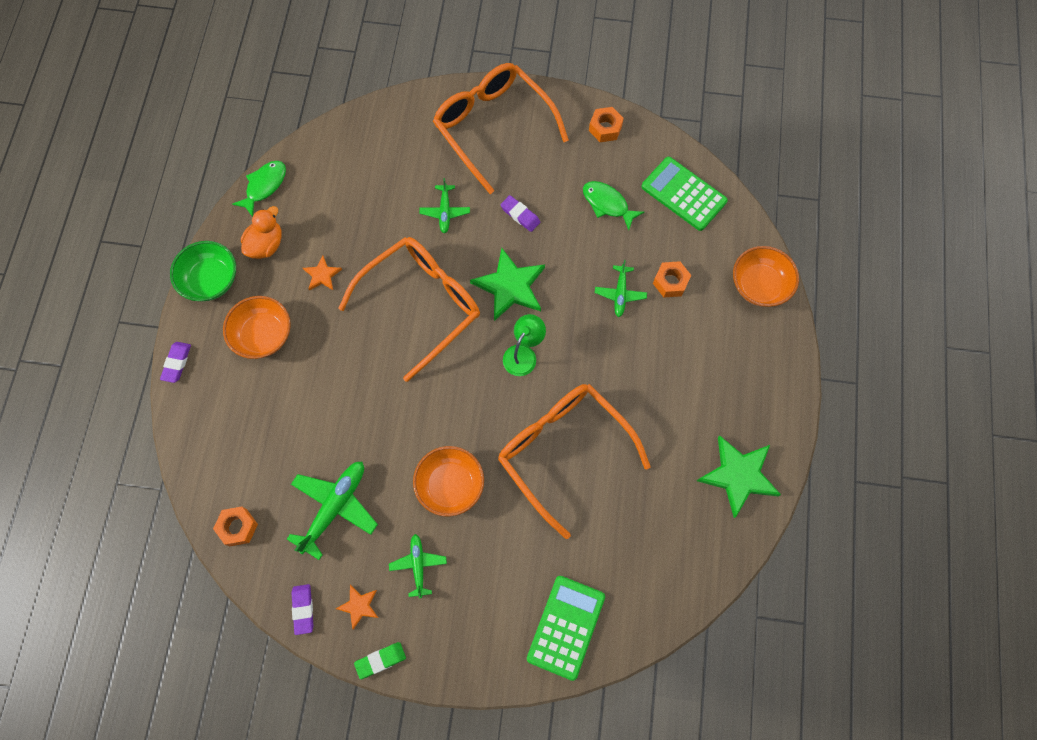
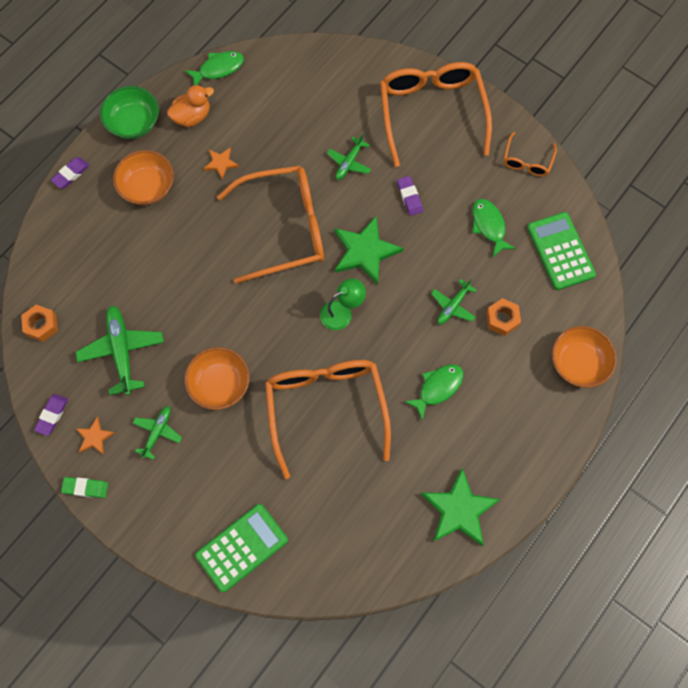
camera: 30 degrees right, 0 degrees up
(335, 507) = (122, 351): green plane -> green plane turned 75 degrees counterclockwise
(605, 128) = (527, 161): orange nut -> orange glasses
(652, 376) = (437, 388): none -> green fish

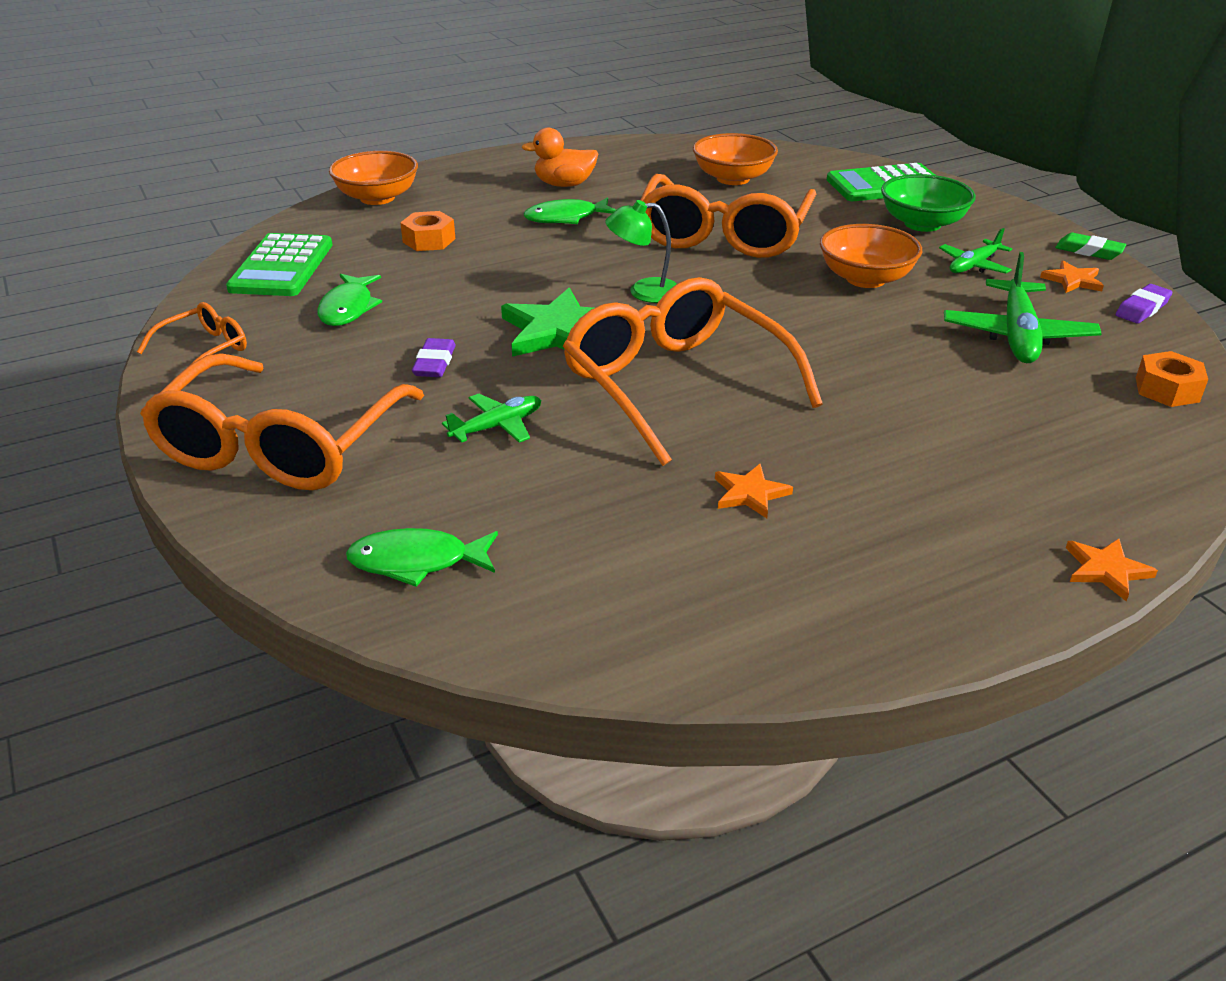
camera: 155 degrees left, 35 degrees down
(71, 174) = (1106, 570): purple eraser -> orange star
(134, 123) = (931, 618): green bowl -> green bowl (922, 224)
(147, 187) = (924, 502): orange bowl -> orange bowl (733, 178)
(192, 116) = (779, 587): orange duck -> orange duck (564, 185)
(218, 69) = (669, 660): green fish -> green fish (417, 562)
(284, 228) = (675, 384): orange glasses -> orange glasses turned 45 degrees clockwise
(453, 306) = (481, 262): green plane -> none
(459, 510) = (616, 158): green star -> none

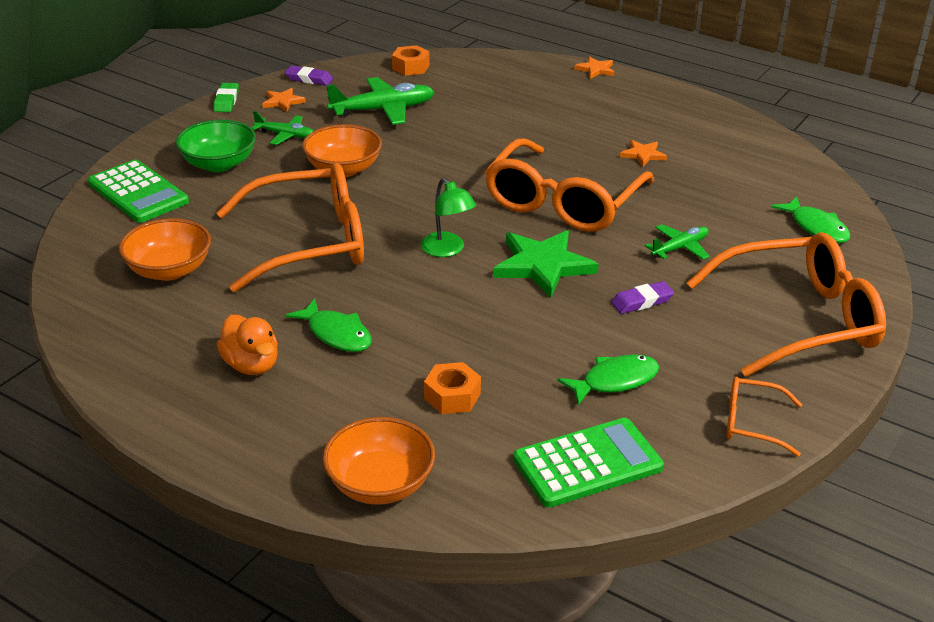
camera: 120 degrees left, 0 degrees up
(497, 426) = (680, 248): green plane -> green plane turned 120 degrees clockwise

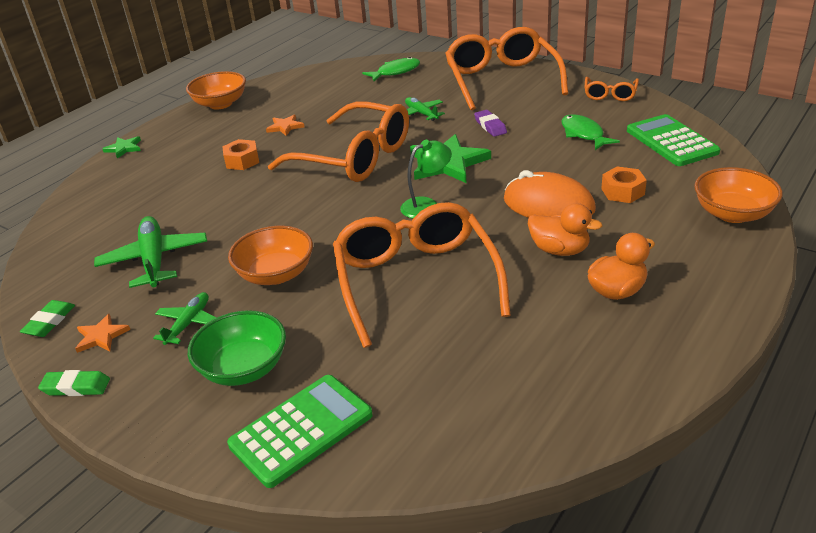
camera: 85 degrees left, 0 degrees up
(169, 270) = (472, 371): orange bowl -> orange bowl (220, 104)
(309, 79) = (49, 322): purple eraser -> green eraser
(336, 334) = (559, 250): green fish -> orange duck
(410, 67) = (60, 250): orange nut -> orange nut (242, 161)
(432, 334) = (548, 205): none -> orange mouse
(595, 69) = (124, 148): orange star -> green star

